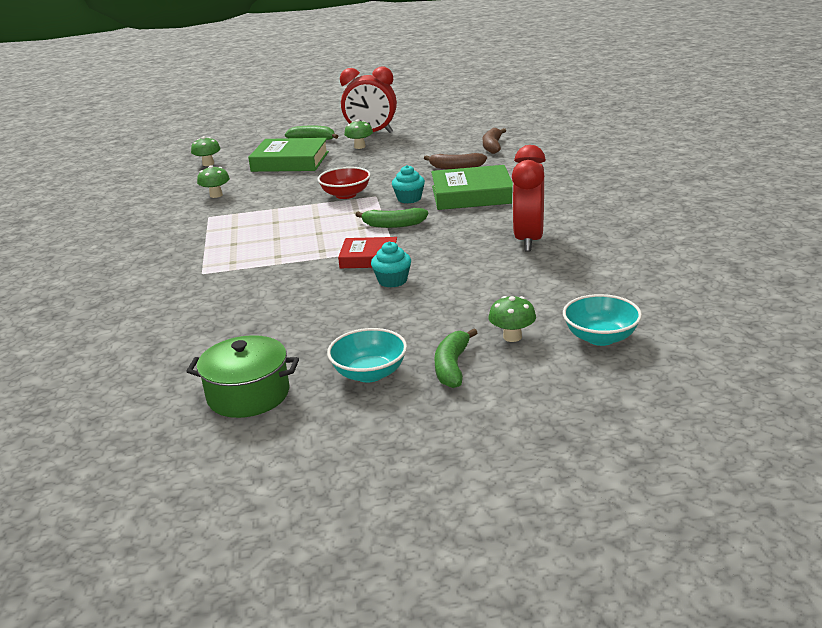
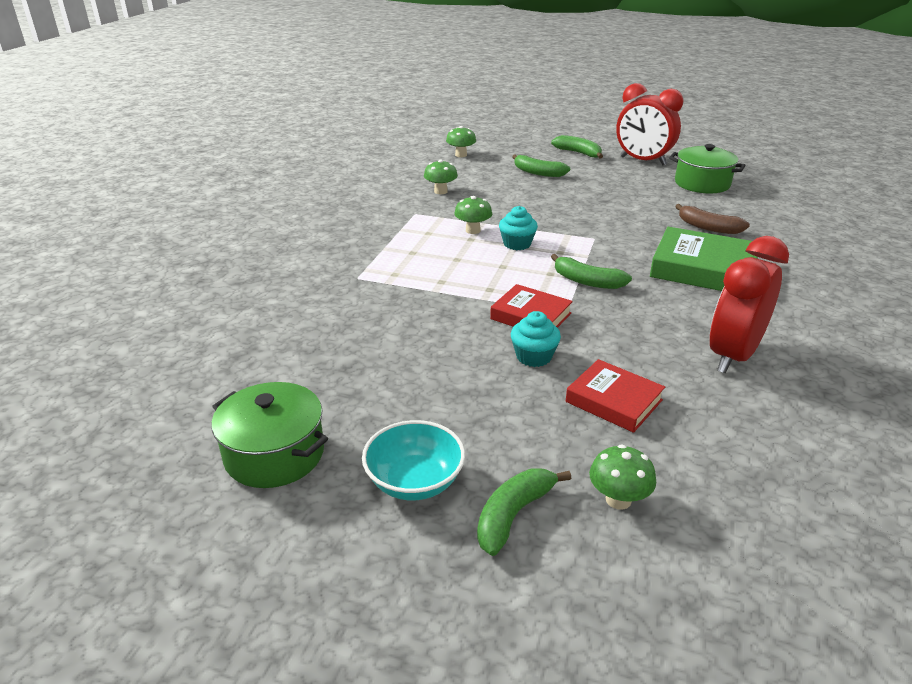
camera: 25 degrees right, 5 degrees up
(290, 161) = (538, 173): green book -> green banana
(346, 195) = (564, 227): red bowl -> none
(360, 147) = (619, 174): green mushroom -> green mushroom (473, 230)
(409, 199) = (627, 252): turquoise cupcake -> turquoise cupcake (517, 244)
(430, 139) = (702, 184): none -> green pot
(469, 288) = (613, 401): none -> red book
(492, 146) = (769, 212): brown banana -> none
(600, 337) = (738, 554): turquoise bowl -> none

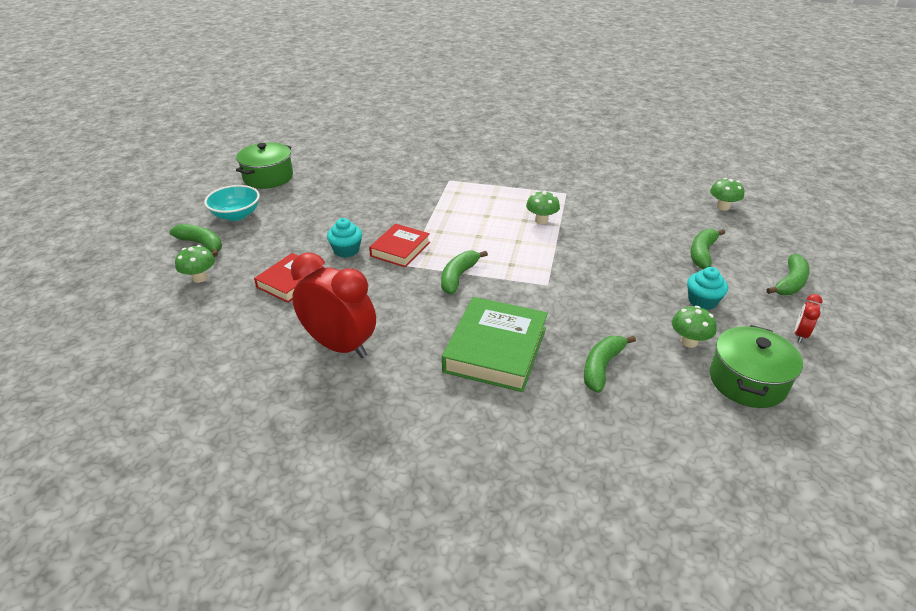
camera: 85 degrees right, 5 degrees up
(440, 191) = (619, 201): green mushroom -> green mushroom (689, 341)
(517, 244) = (521, 242): turquoise cupcake -> turquoise cupcake (702, 301)
(643, 161) = (800, 334): red clock -> red clock, size x0.43
(708, 227) = (602, 367): brown banana -> green banana

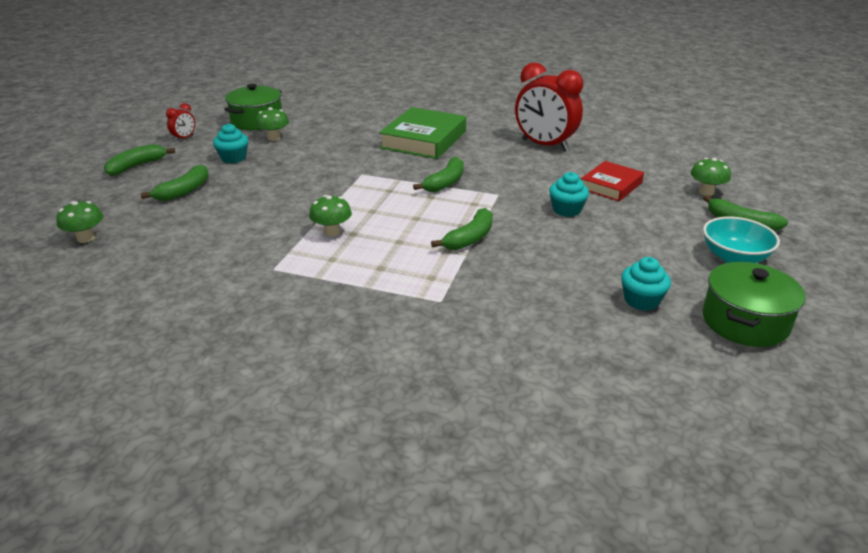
camera: 175 degrees left, 5 degrees down
(323, 185) = (641, 300): none -> turquoise cupcake
(400, 249) = (506, 208): red book -> none
(602, 367) = (350, 130): green banana -> green banana (469, 238)

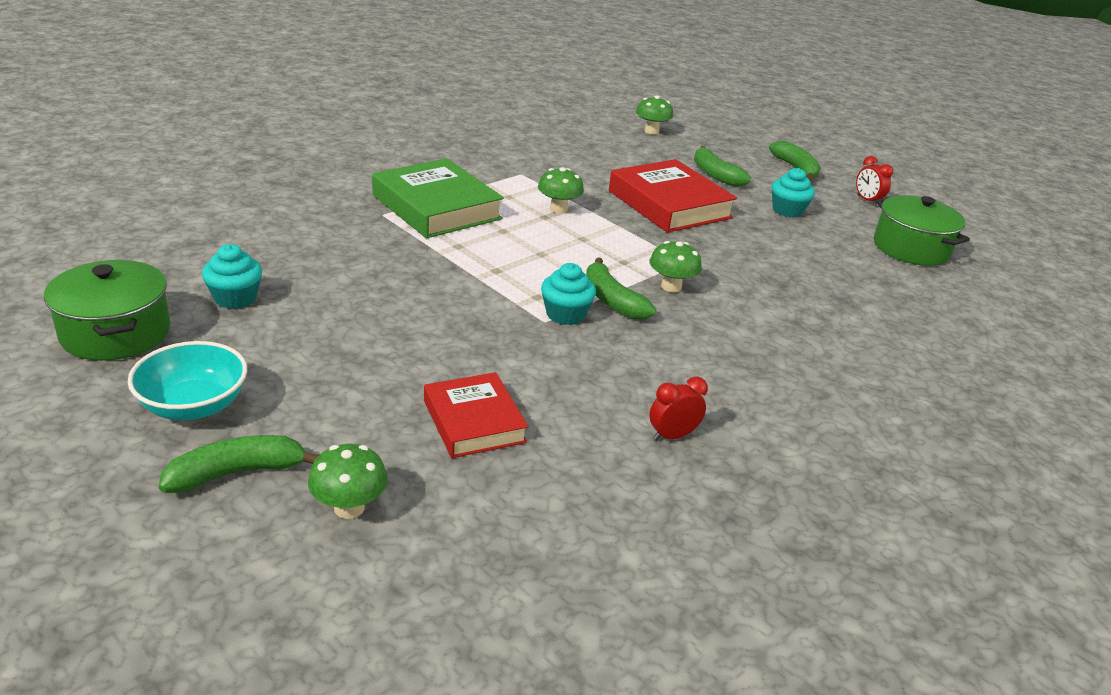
camera: 115 degrees right, 0 degrees up
(270, 195) = (669, 204): none -> red book
(274, 138) = (840, 244): green mushroom -> green mushroom (671, 287)
(424, 140) = (771, 337): green book -> green book (436, 207)
(469, 238) = (464, 264): green banana -> none
(544, 145) = (672, 436): red clock -> red clock, size x0.43
(566, 210) = (451, 348): turquoise cupcake -> turquoise cupcake (565, 314)

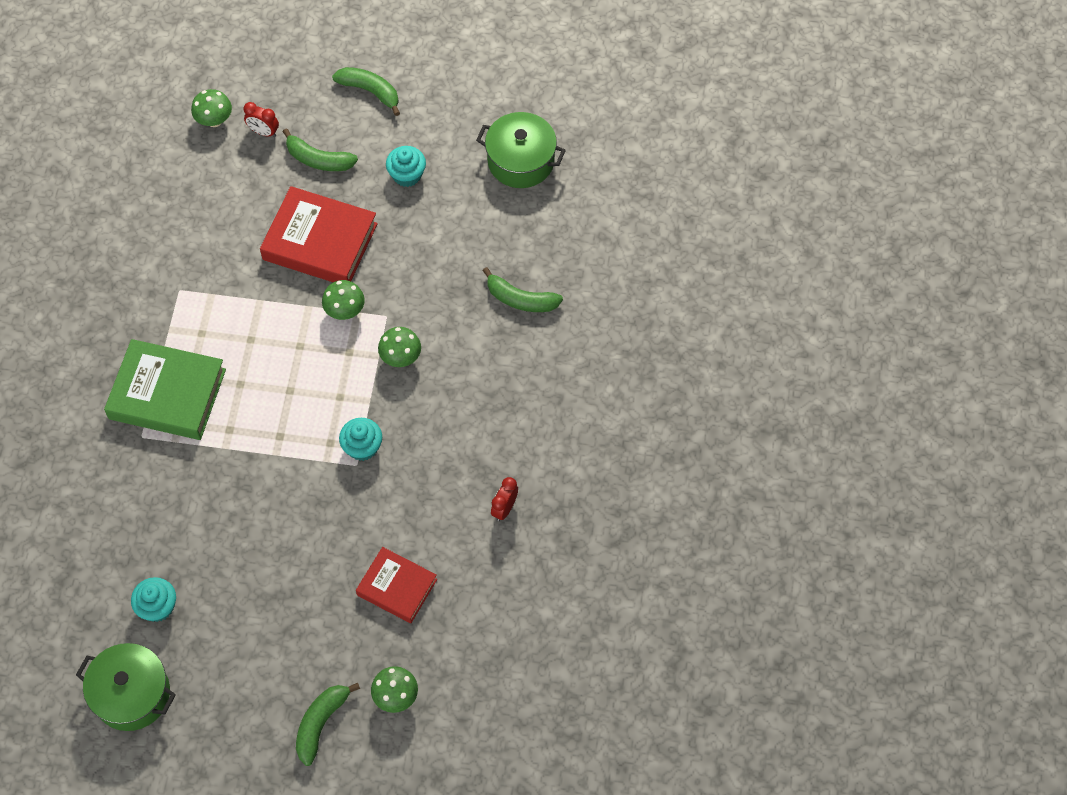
camera: 35 degrees left, 30 degrees up
(194, 406) = (245, 704): turquoise bowl -> none
(558, 209) = (251, 320): green mushroom -> green mushroom (345, 311)
(612, 300) = (377, 406): green banana -> green banana (520, 299)
(867, 200) = (453, 105): red clock -> red clock (264, 132)

